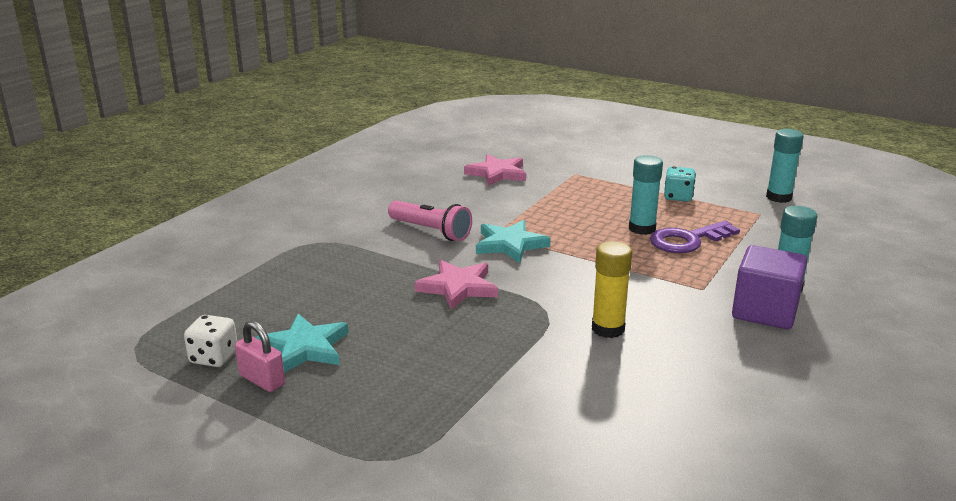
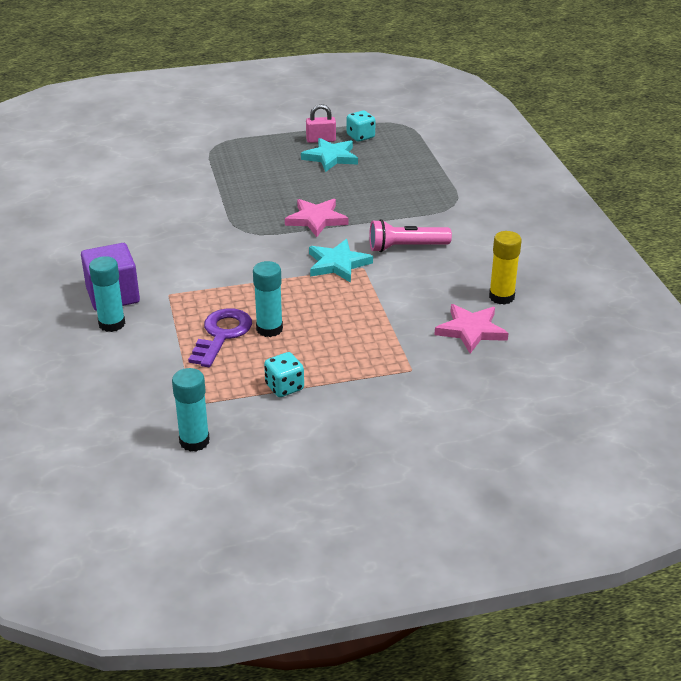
camera: 135 degrees right, 10 degrees up
(214, 357) = (360, 136): white dice -> turquoise dice
(608, 329) = (196, 237): yellow glue stick -> yellow glue stick (501, 297)

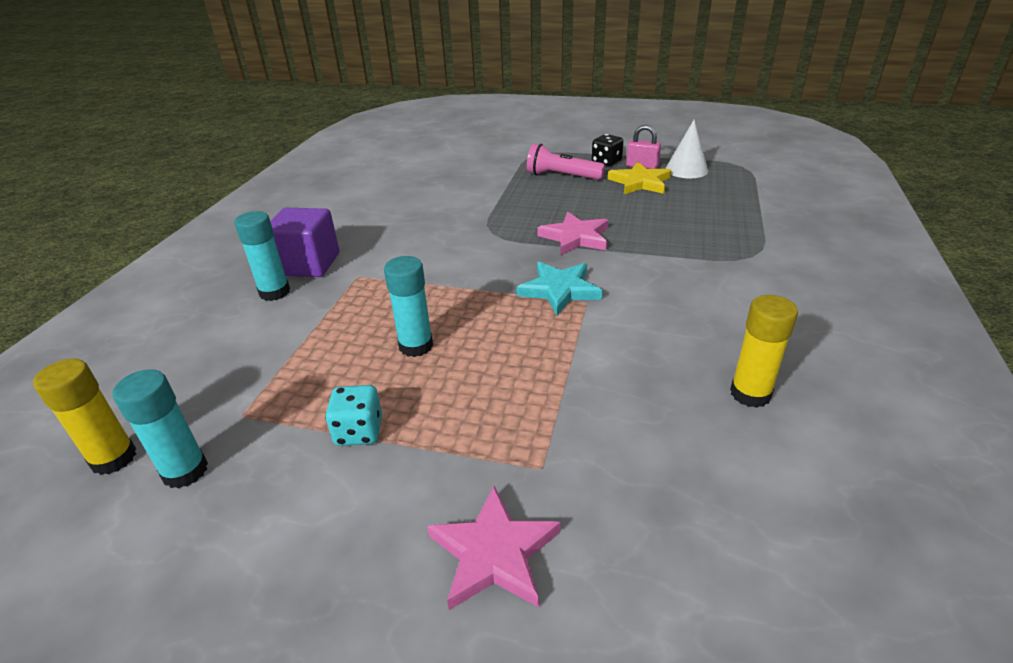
camera: 30 degrees right, 0 degrees up
(134, 452) = (114, 458): none -> yellow glue stick
(222, 335) = (361, 337): purple key -> none
(286, 141) = (606, 162): none -> black dice
(331, 157) = (640, 182): turquoise star -> yellow star
(360, 136) = (686, 170): turquoise dice -> white cone
(406, 247) = (656, 291): pink flashlight -> pink flashlight (562, 176)
(471, 330) = (672, 433): pink star -> pink star (494, 553)

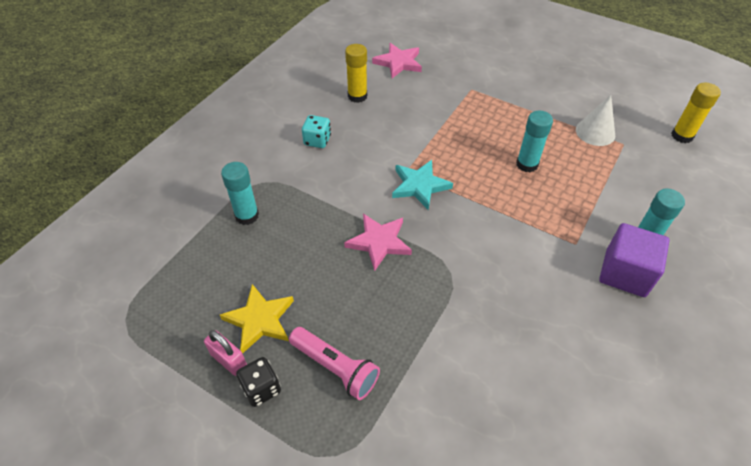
camera: 165 degrees left, 15 degrees up
(185, 471) = (639, 122): turquoise glue stick -> turquoise glue stick (247, 216)
(359, 432) = (556, 121): turquoise dice -> turquoise dice (317, 141)
(494, 553) = (498, 68): pink star -> pink star (398, 63)
(686, 170) = (189, 332): white cone -> white cone (595, 132)

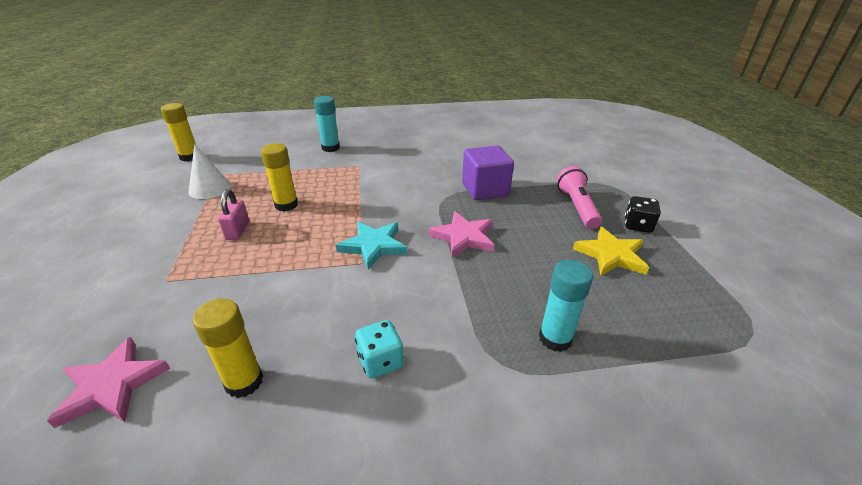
camera: 130 degrees left, 15 degrees down
(228, 360) = (654, 250): pink padlock -> pink padlock (237, 231)
(527, 164) = (286, 205): turquoise glue stick -> yellow glue stick
(625, 273) = (365, 147): purple cube -> purple cube (485, 189)

